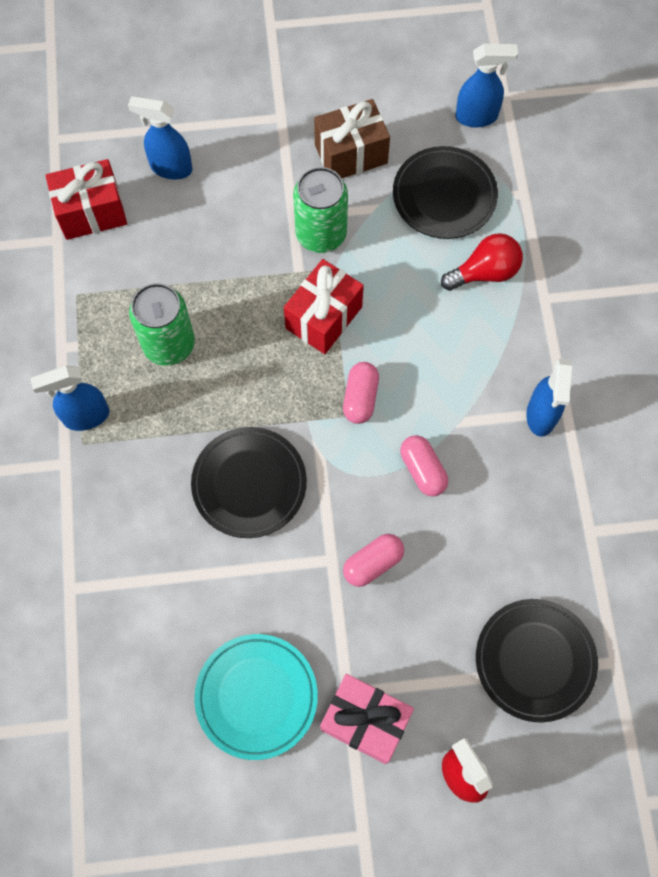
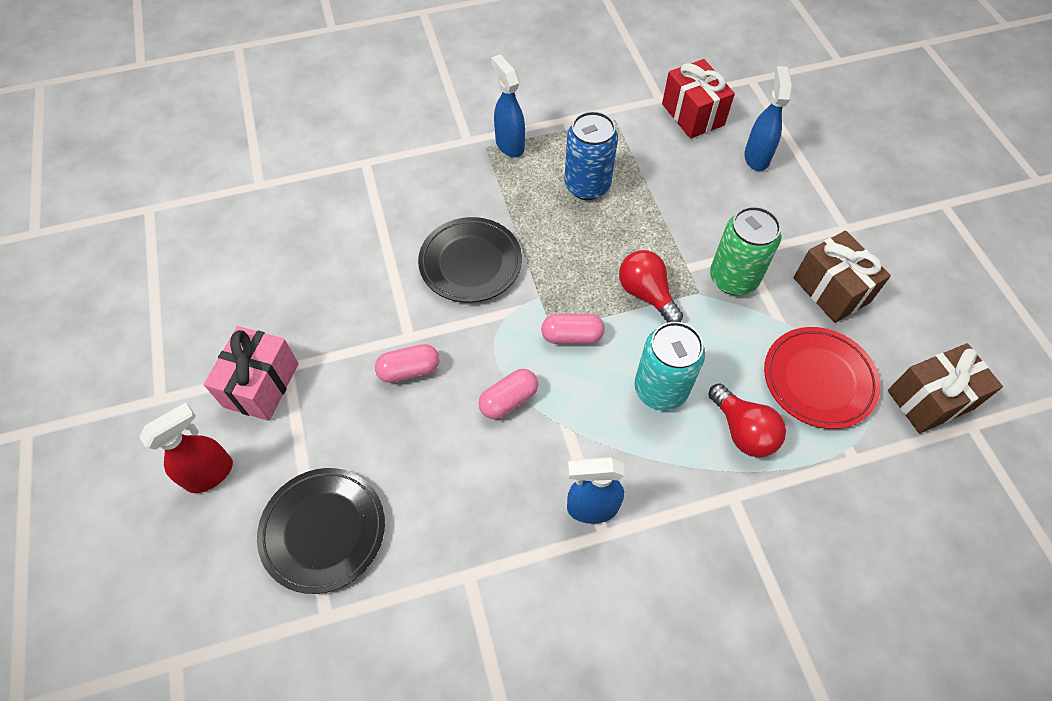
camera: 80 degrees right, 10 degrees down
(169, 344) = (587, 186): green can -> blue can
(256, 697) = (282, 299): turquoise plate -> none
(324, 317) = (646, 294): red gift -> red light bulb
(373, 563) = (409, 370): pink capsule -> pink capsule turned 60 degrees counterclockwise
(432, 330) = (660, 389): none -> turquoise can
(444, 196) = (818, 380): black plate -> red plate
(477, 117) = (930, 400): blue spray bottle -> brown gift

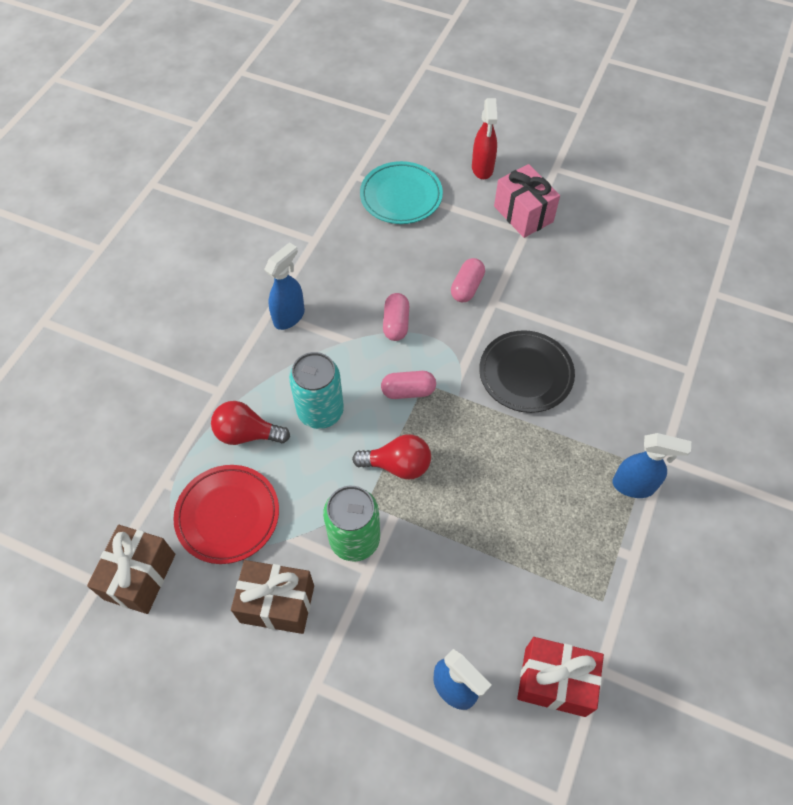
camera: 130 degrees right, 0 degrees up
(323, 531) = (401, 196): black plate -> turquoise plate
(572, 336) = (408, 391): pink capsule -> pink capsule turned 45 degrees clockwise
(587, 186) = (538, 510): blue can -> none

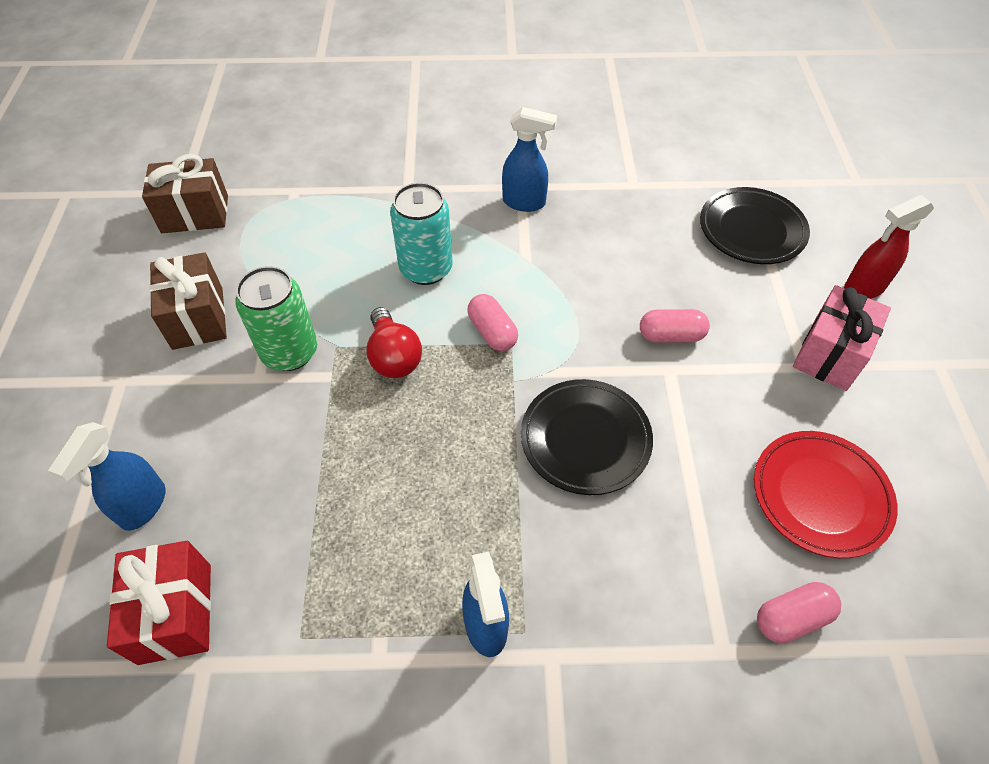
camera: 65 degrees right, 5 degrees down
(228, 515) = (277, 246): red plate -> red plate (820, 496)
(247, 434) = (371, 225): red light bulb -> none
(396, 323) = (574, 289): pink capsule -> pink capsule (791, 618)
(401, 196) = (751, 230): turquoise plate -> black plate

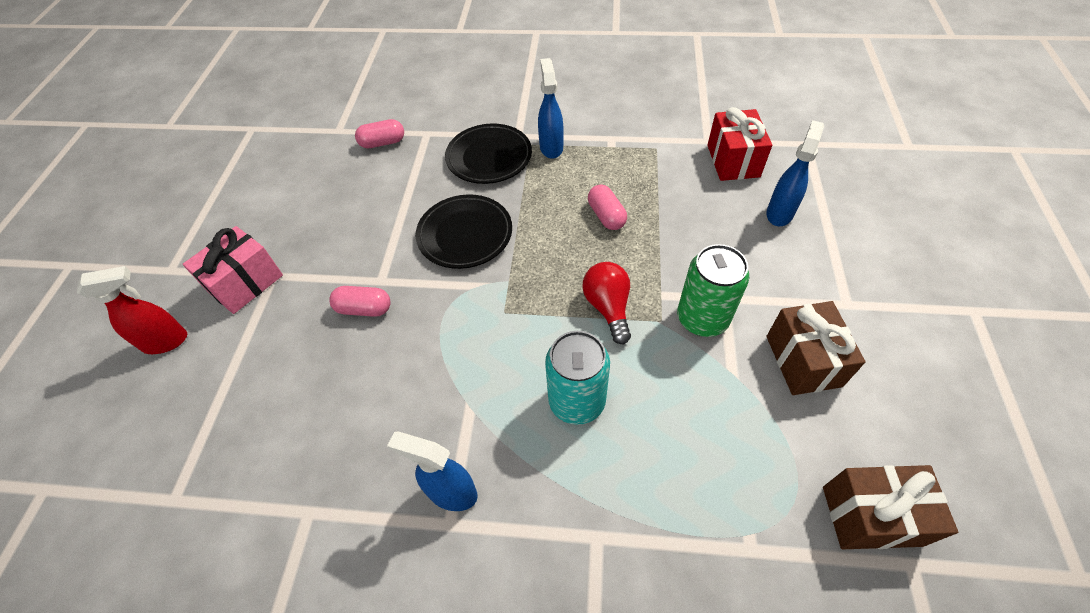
camera: 170 degrees left, 0 degrees up
(492, 332) = (519, 324): pink capsule -> pink capsule (606, 216)
(751, 230) = (217, 422): black plate -> black plate (489, 157)
(820, 496) = (326, 194): red plate -> none

